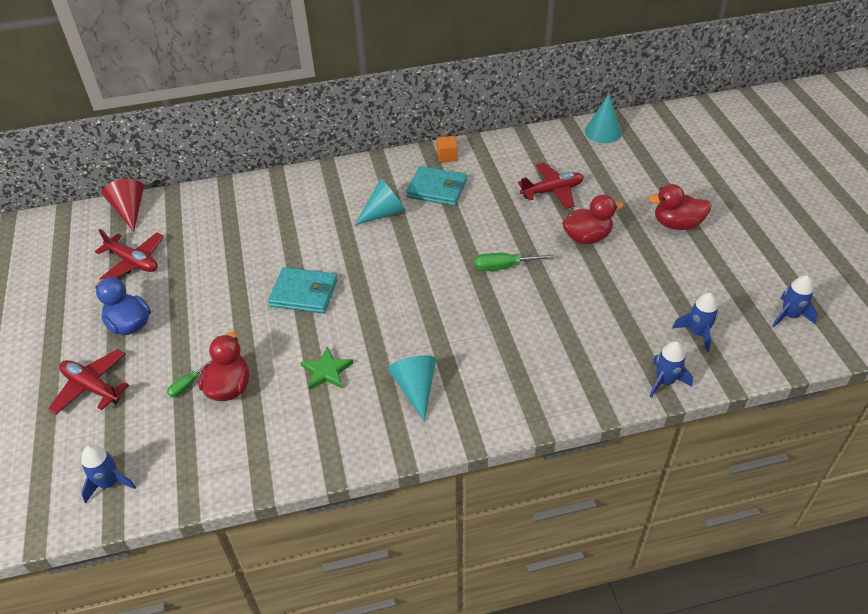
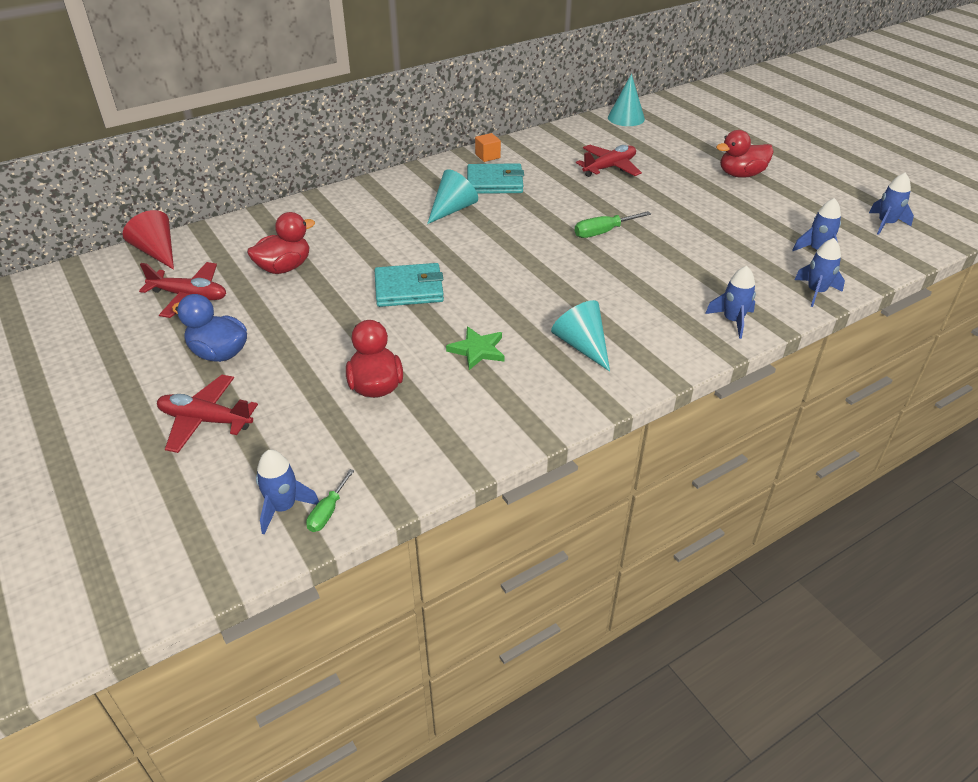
camera: 20 degrees left, 5 degrees down
(188, 385) = (325, 394): green screwdriver -> green screwdriver (327, 512)
(565, 395) = (732, 321): none -> blue rocket
(587, 237) = (667, 197): red duck -> red duck (284, 268)

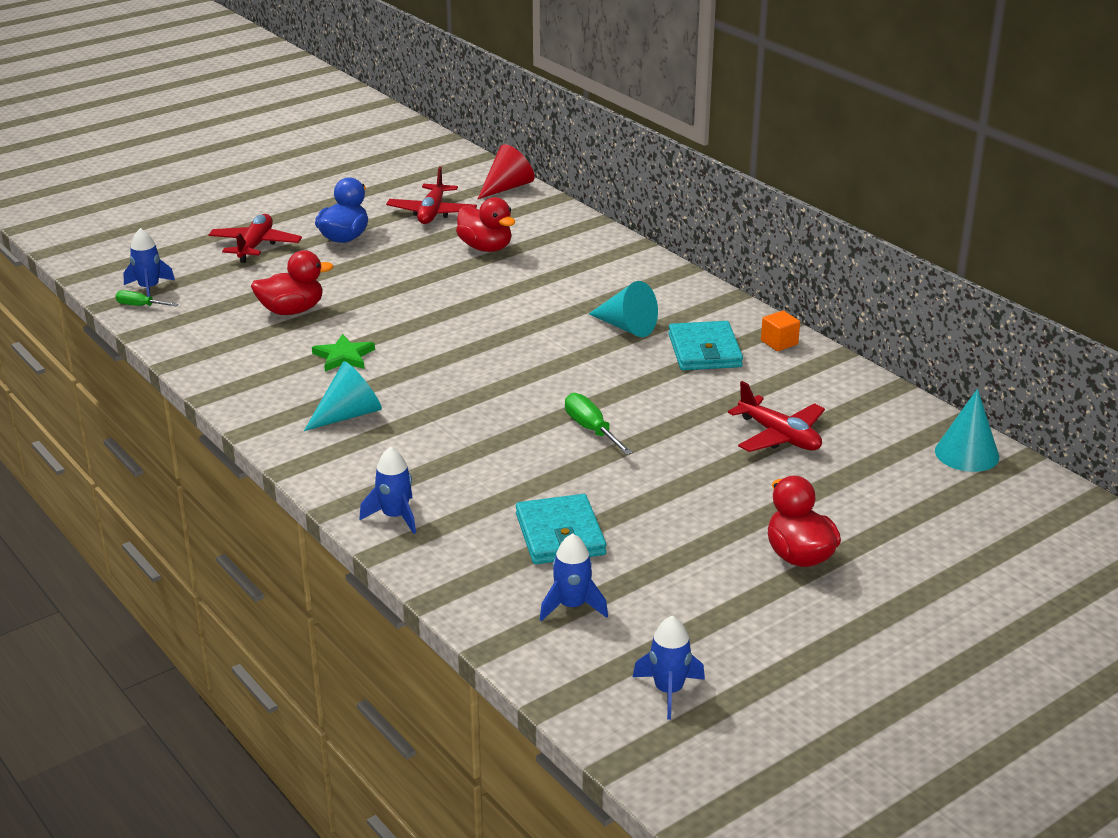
camera: 85 degrees right, 10 degrees down
(409, 289) = (451, 313): turquoise wallet -> turquoise wallet (560, 534)
(816, 292) = (462, 591): blue rocket -> none

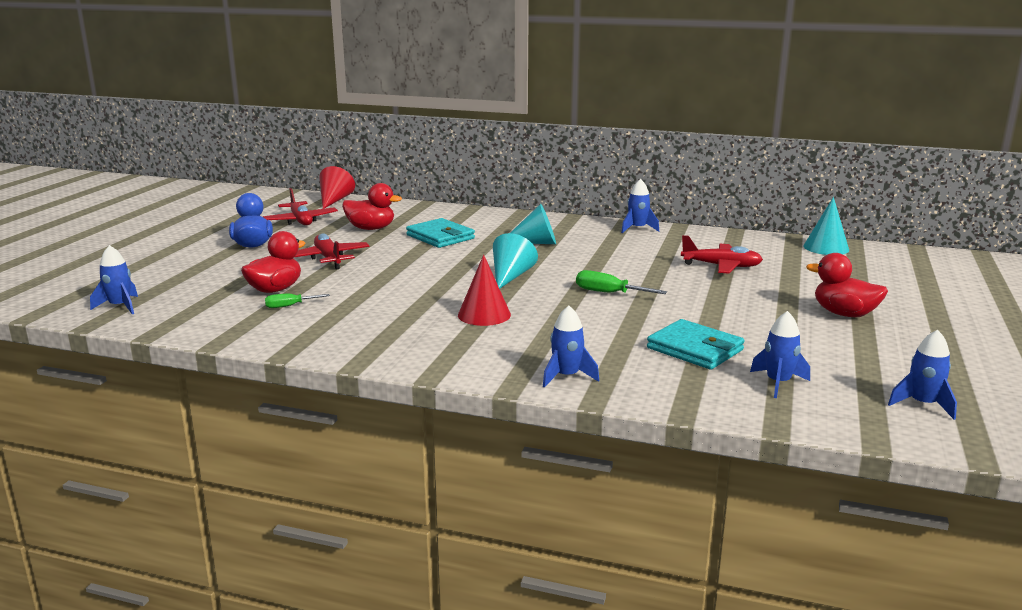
camera: 35 degrees left, 10 degrees down
(140, 306) = (127, 318): green screwdriver -> green screwdriver (289, 306)
(255, 246) = (182, 263): red plane -> red plane (328, 259)
(343, 356) = (363, 303): green star -> none
(348, 415) = (425, 332): turquoise cone -> turquoise cone (510, 276)
(429, 413) = (484, 315): none -> red cone
(704, 351) = (603, 242): turquoise wallet -> turquoise wallet (440, 237)
(779, 342) = (637, 229): orange cube -> blue rocket

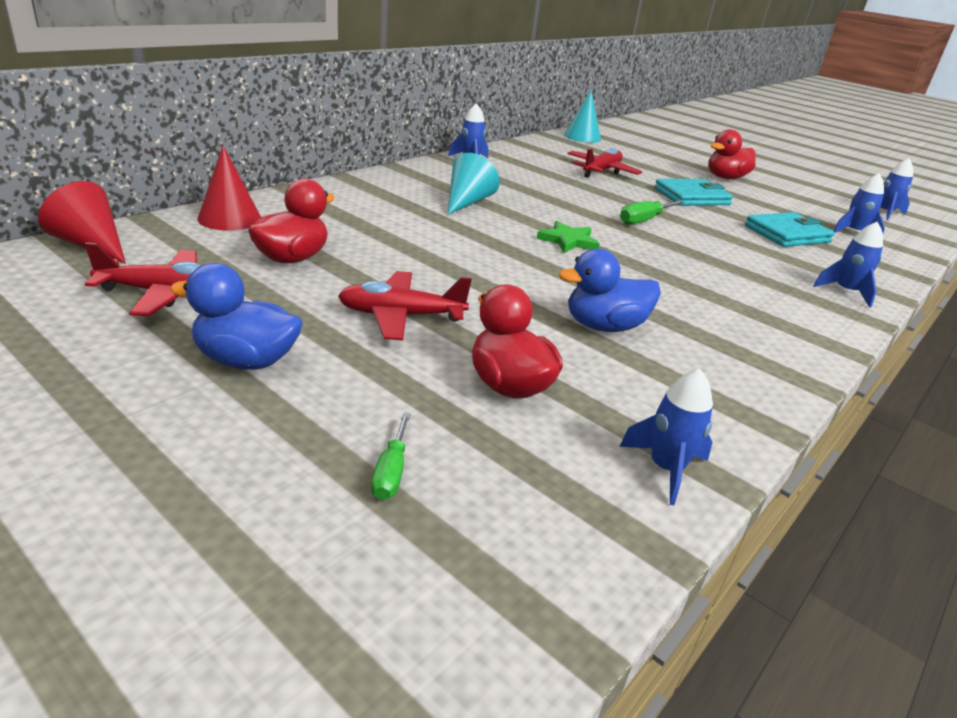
camera: 70 degrees left, 10 degrees up
(120, 306) = (485, 584): blue rocket -> blue rocket (665, 468)
(289, 306) = (590, 388): green screwdriver -> green screwdriver (391, 472)
(374, 301) = (604, 326): none -> blue duck
(440, 237) = (388, 233): turquoise wallet -> turquoise wallet (691, 197)
(484, 315) = (679, 282): red cone -> red cone (229, 218)
(510, 276) = (568, 241): turquoise cone -> green star

